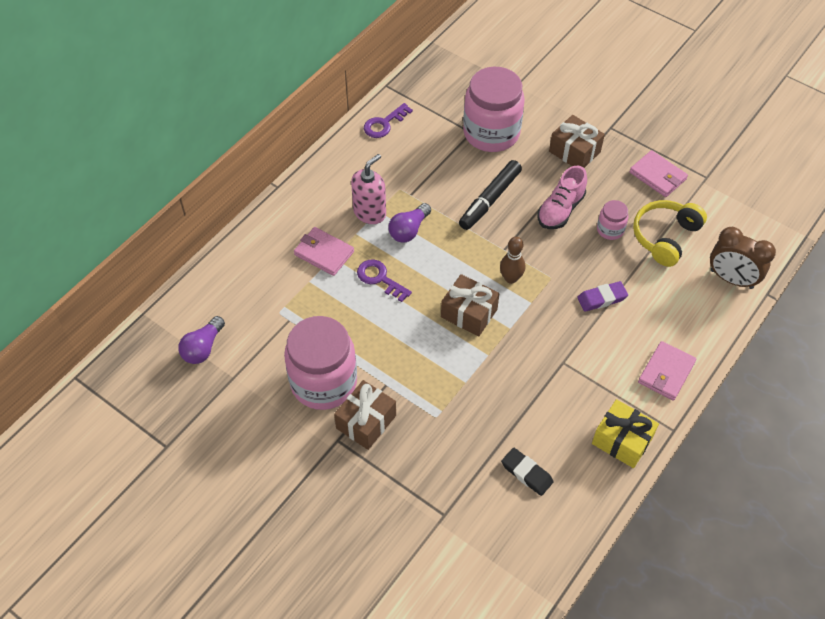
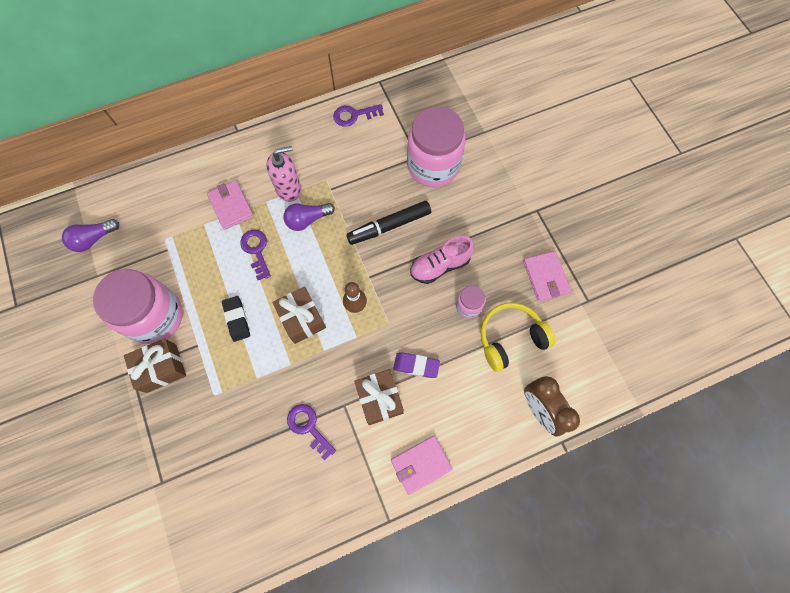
camera: 30 degrees right, 15 degrees up
(526, 473) = (246, 486): black eraser -> black eraser (237, 319)
(545, 396) = (308, 427): none -> purple key
(574, 152) = (490, 217): brown gift -> brown gift (379, 399)
(622, 440) = (340, 504): yellow gift -> none

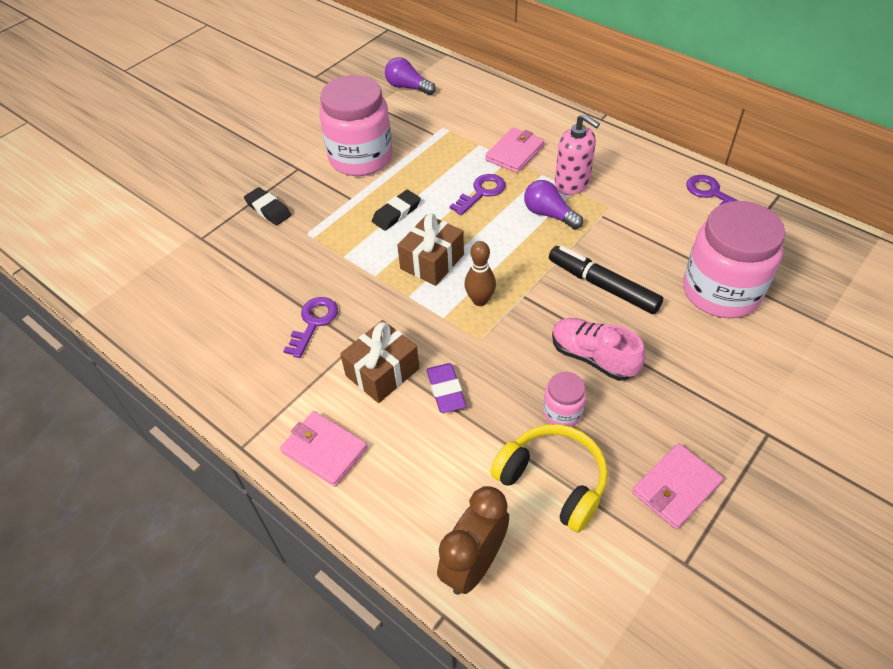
camera: 65 degrees right, 20 degrees down
(161, 368) = (312, 185): brown gift -> none
(165, 414) = (268, 209): none -> black eraser

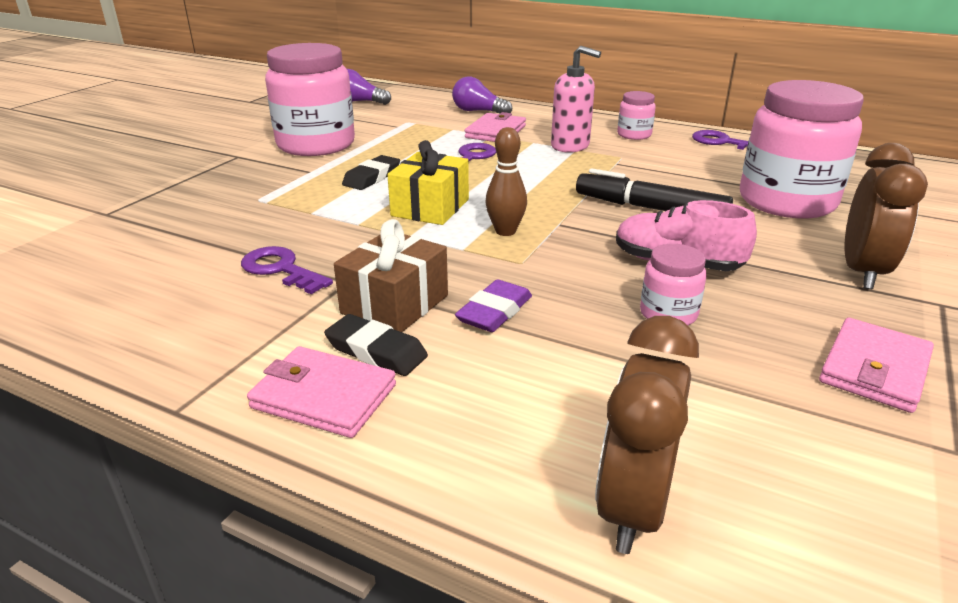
camera: 15 degrees left, 20 degrees down
(268, 209) = (202, 186): black eraser -> black eraser (376, 351)
(314, 322) = (280, 269): purple key -> purple key turned 60 degrees counterclockwise
(432, 261) = (430, 208): brown gift -> yellow gift
(446, 390) = (494, 312): purple eraser -> purple eraser turned 60 degrees clockwise
(549, 214) = (556, 166): purple light bulb -> purple light bulb (478, 111)
(553, 481) = (699, 385): yellow headphones -> none
(636, 172) = (634, 135): none -> pink jar
(729, 389) = (862, 272): none -> brown clock

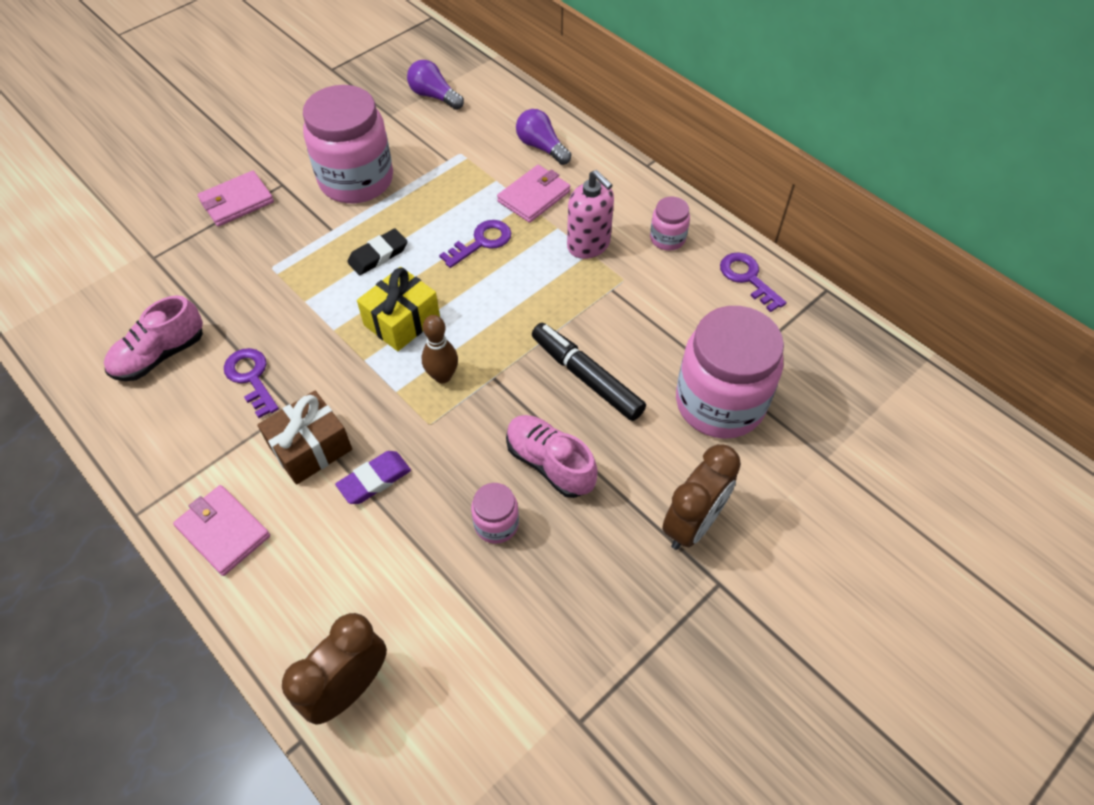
camera: 20 degrees right, 25 degrees up
(148, 274) = (160, 355): none -> pink shoe
(376, 351) = (274, 497): black eraser -> none
(874, 369) = (596, 632): pink wallet -> pink wallet (237, 201)

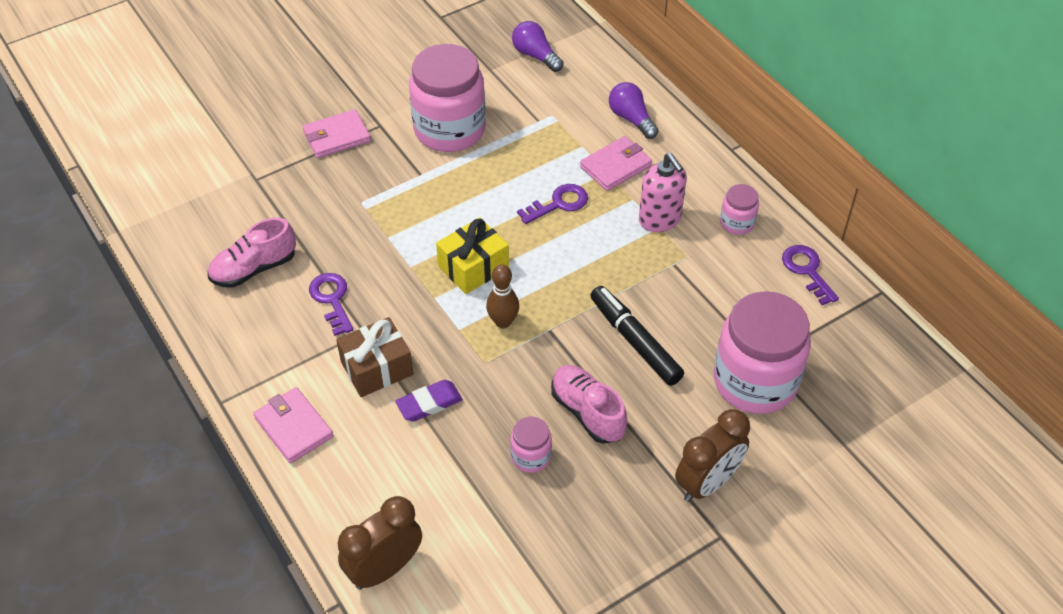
camera: 10 degrees right, 5 degrees down
(378, 255) = (460, 203): black eraser -> none

